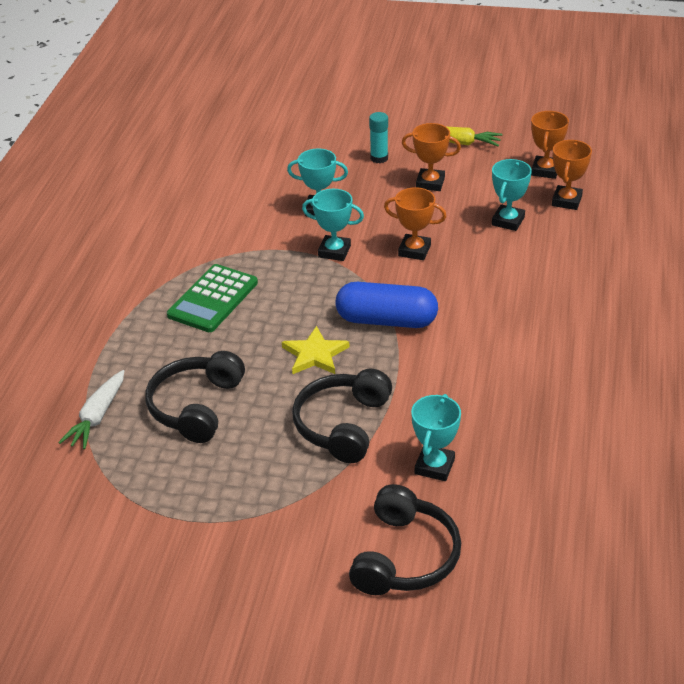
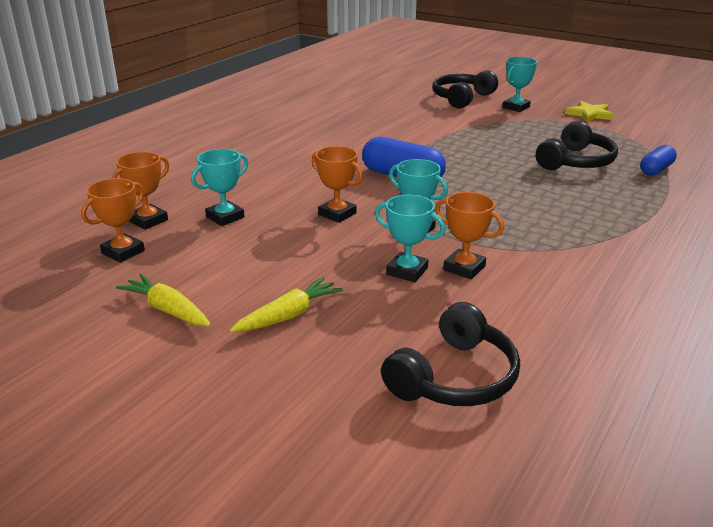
camera: 160 degrees left, 10 degrees down
(97, 416) = (656, 170): white carrot -> blue capsule
(213, 299) = (553, 218): green calculator -> none
(315, 354) = (473, 170): yellow star -> yellow star (590, 114)
(342, 425) = (470, 138): black headphones -> black headphones (454, 377)
(379, 158) = (288, 315): turquoise glue stick -> yellow carrot
(430, 183) = (258, 269): orange trophy -> orange trophy (464, 268)
(434, 466) = (423, 117): turquoise trophy -> turquoise trophy (516, 107)

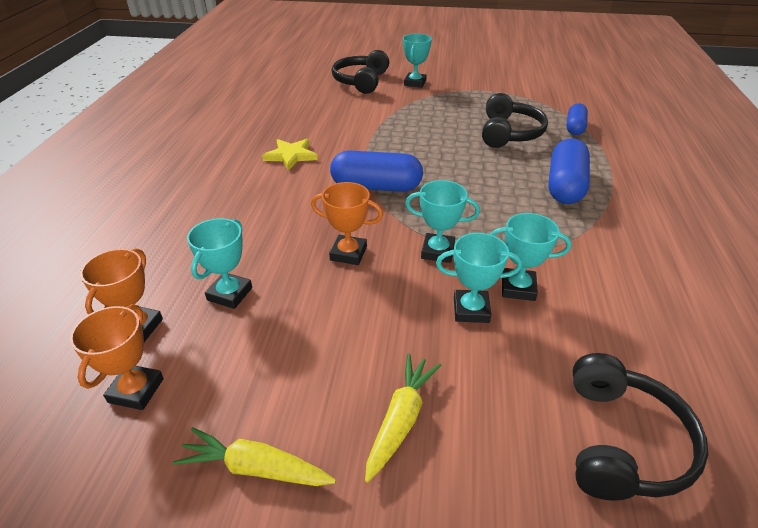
camera: 25 degrees left, 10 degrees up
(464, 268) = (518, 288): orange trophy -> turquoise trophy
(590, 114) = (479, 79): yellow star -> yellow star (291, 156)
(591, 211) = (565, 186): none -> blue capsule

